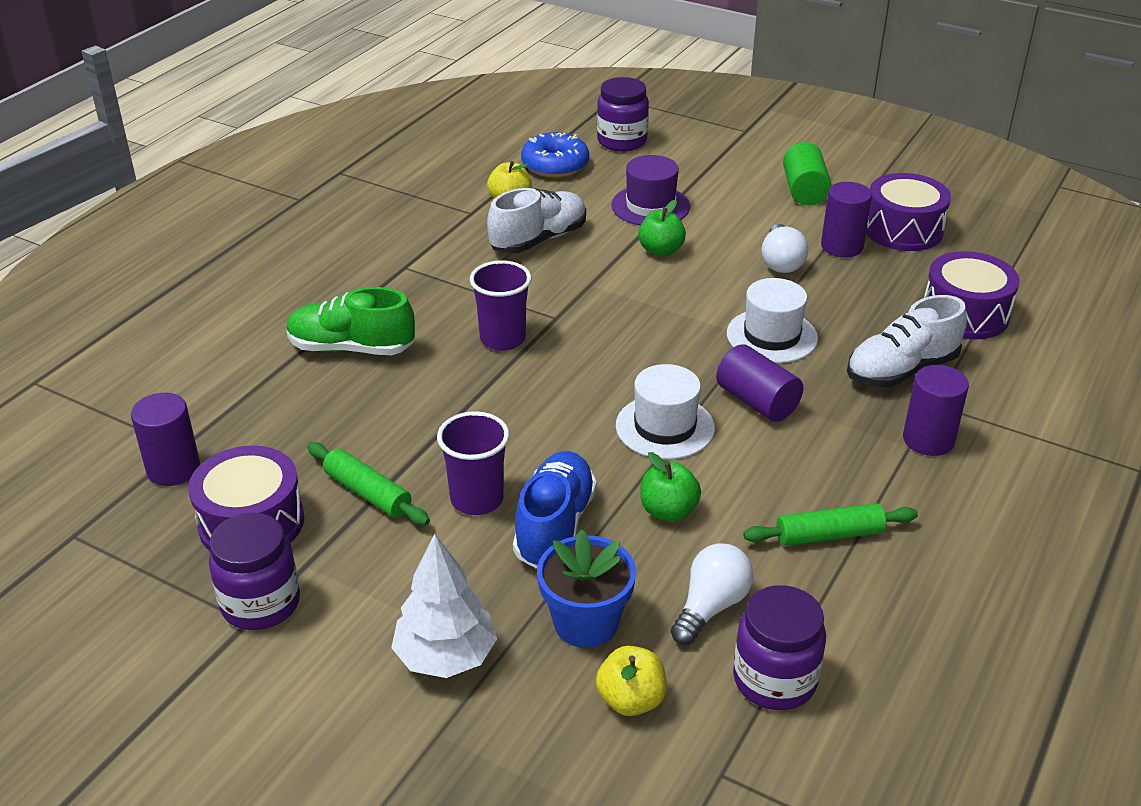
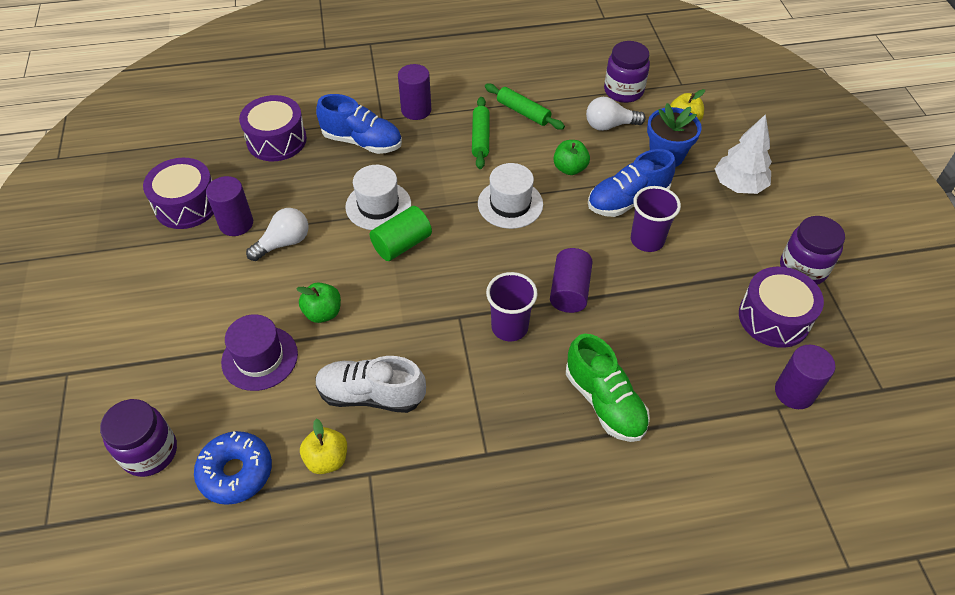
camera: 130 degrees left, 15 degrees up
(367, 493) = (697, 287): green rolling pin -> green rolling pin (480, 138)
(757, 402) = (449, 181): purple cylinder -> purple cylinder (569, 291)
(804, 190) = (162, 281): green cylinder -> green cylinder (402, 244)
(901, 370) = (362, 142): white shoe -> blue shoe

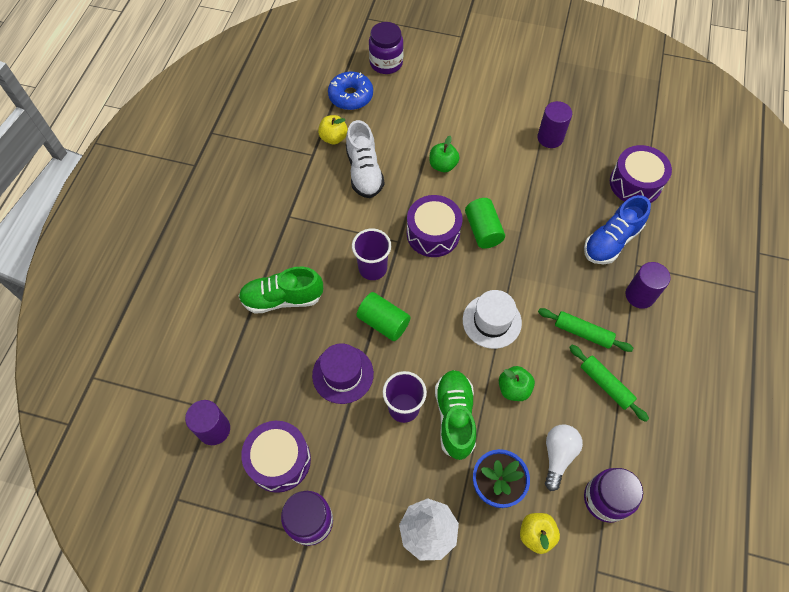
camera: 115 degrees right, 10 degrees up
(187, 205) = (582, 114): purple drum -> purple drum (433, 234)
(260, 358) = (424, 124): purple hat -> purple hat (343, 374)
(284, 243) = (518, 160): white light bulb -> none
(371, 395) = (364, 172): white shoe -> white shoe turned 135 degrees clockwise
(378, 205) = (530, 228): white hat -> none
(523, 112) = (605, 385): green rolling pin -> green rolling pin turned 75 degrees clockwise
(569, 291) = (383, 322): purple cylinder -> green cylinder
(627, 200) = (455, 417): blue shoe -> green shoe

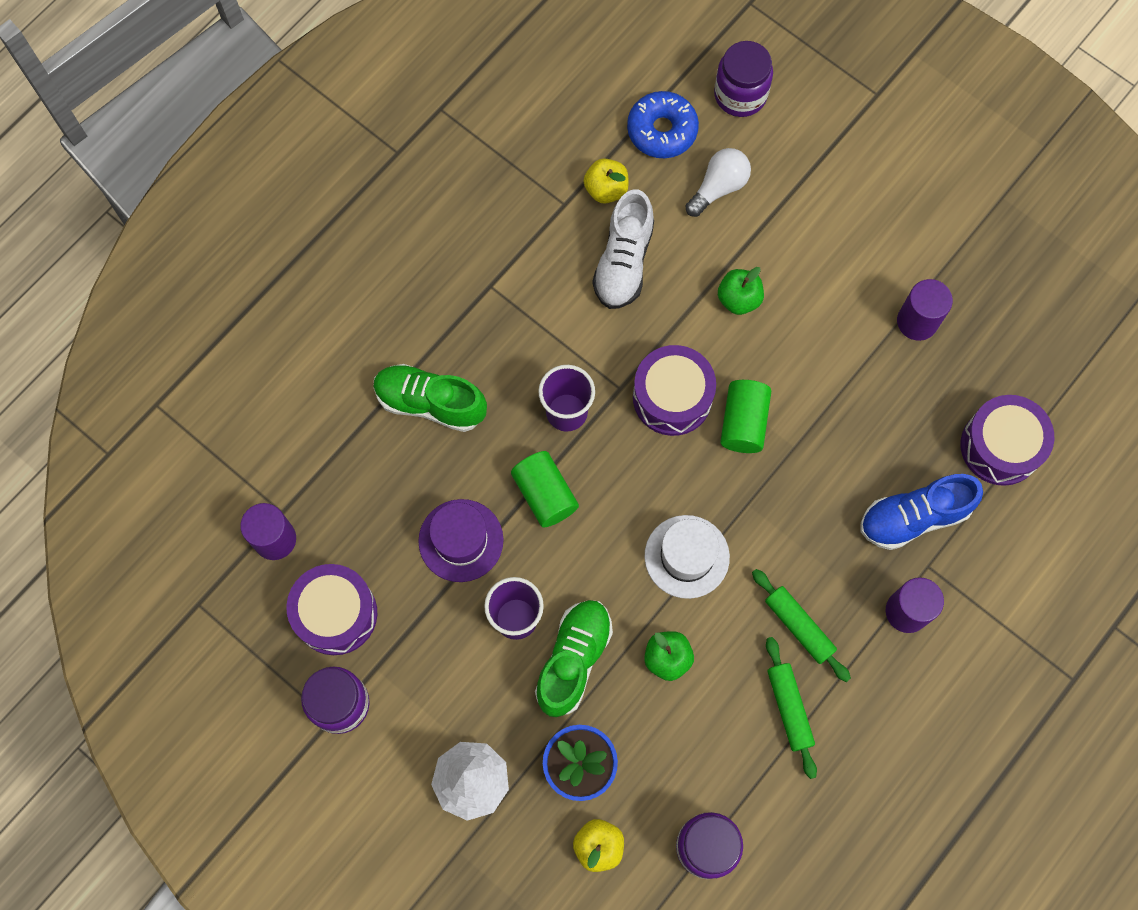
camera: 25 degrees right, 10 degrees up
(558, 455) = (677, 767): white light bulb -> white light bulb (719, 187)

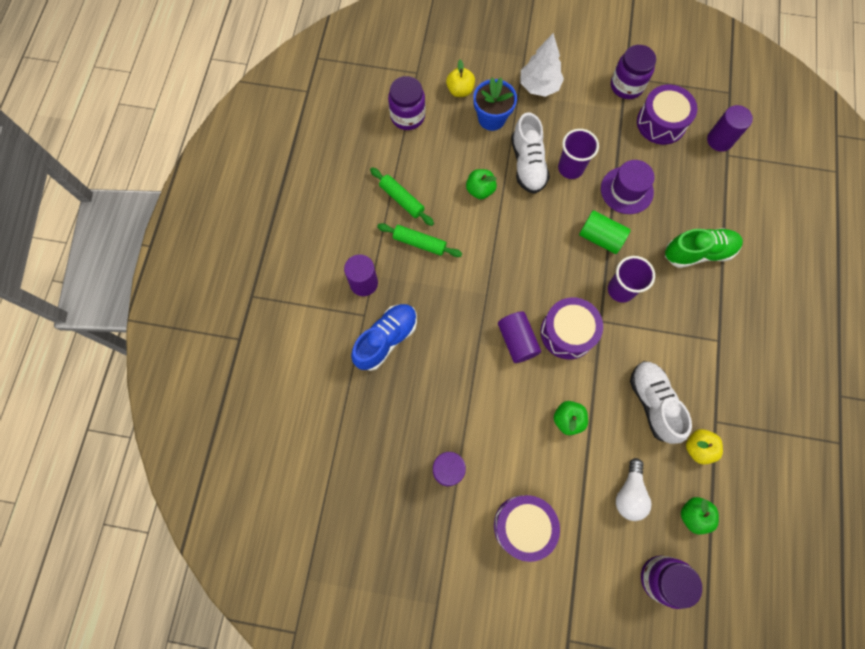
camera: 150 degrees right, 0 degrees up
(573, 660) = (527, 164): green shoe -> white shoe
(662, 130) = (693, 515): blue donut -> green apple
(687, 556) = (502, 247): white hat -> none
(743, 422) = (517, 341): green cylinder -> purple cylinder
(1000, 446) = (354, 413): purple drum -> purple drum (523, 526)

